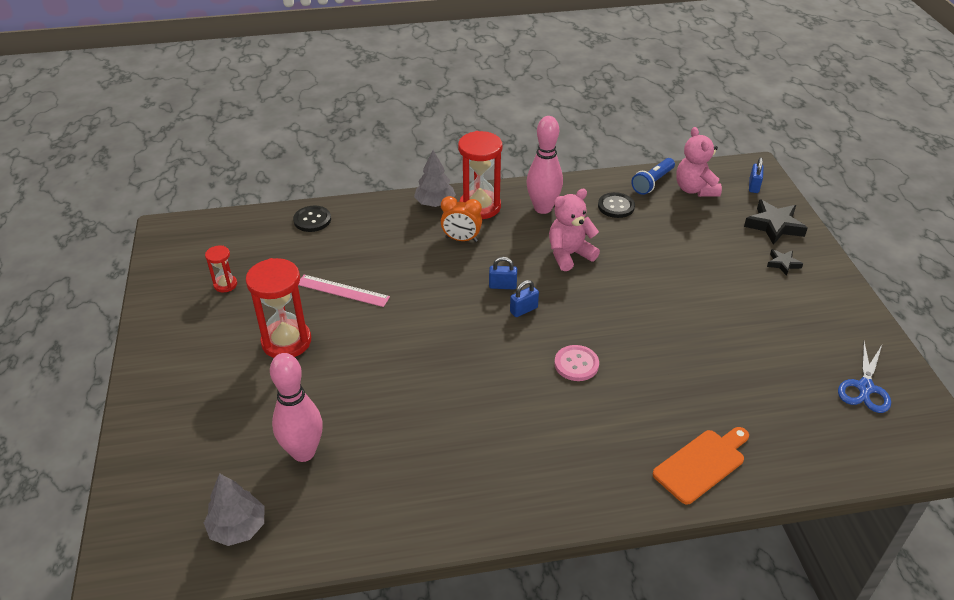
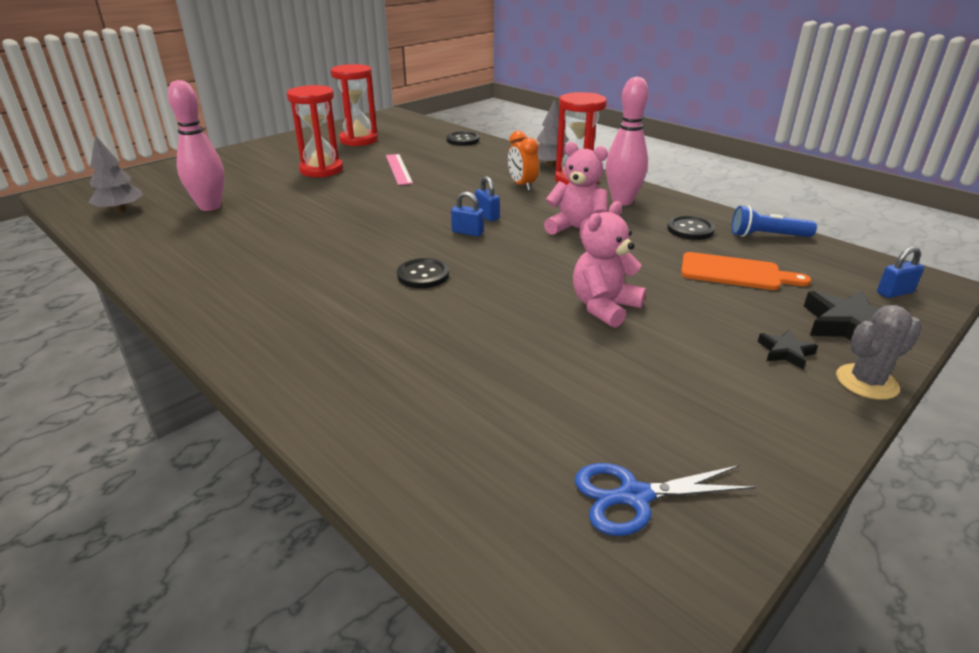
camera: 55 degrees right, 10 degrees down
(225, 284) = (359, 140): red hourglass -> red hourglass, size x1.99
(576, 364) = (423, 275): pink button -> black button
(695, 189) = (806, 260): pink teddy bear -> pink teddy bear (604, 307)
(701, 464) = (341, 388): orange cutting board -> orange cutting board (735, 272)
(825, 255) = (867, 382): none -> grey cactus

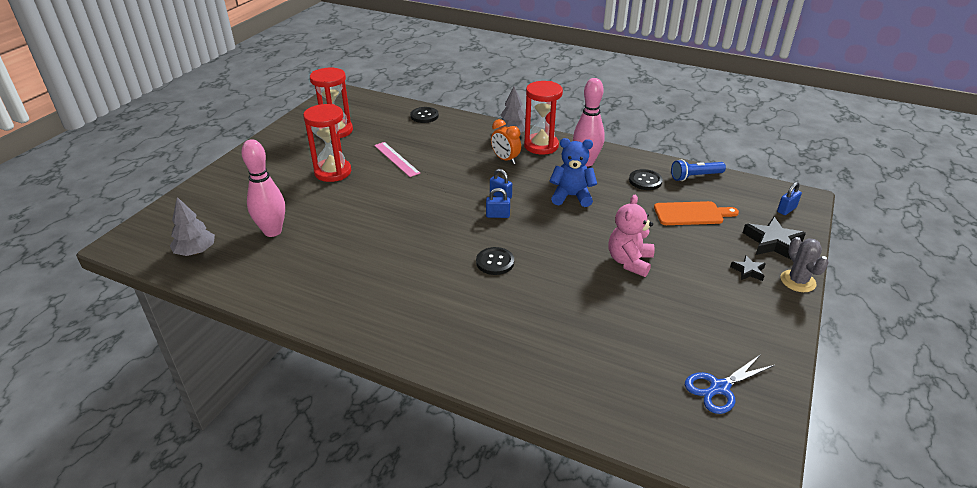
camera: 20 degrees left, 5 degrees up
(576, 229) = (571, 196): pink teddy bear -> blue teddy bear
(867, 382) = (797, 281): grey cactus -> grey cactus turned 60 degrees counterclockwise

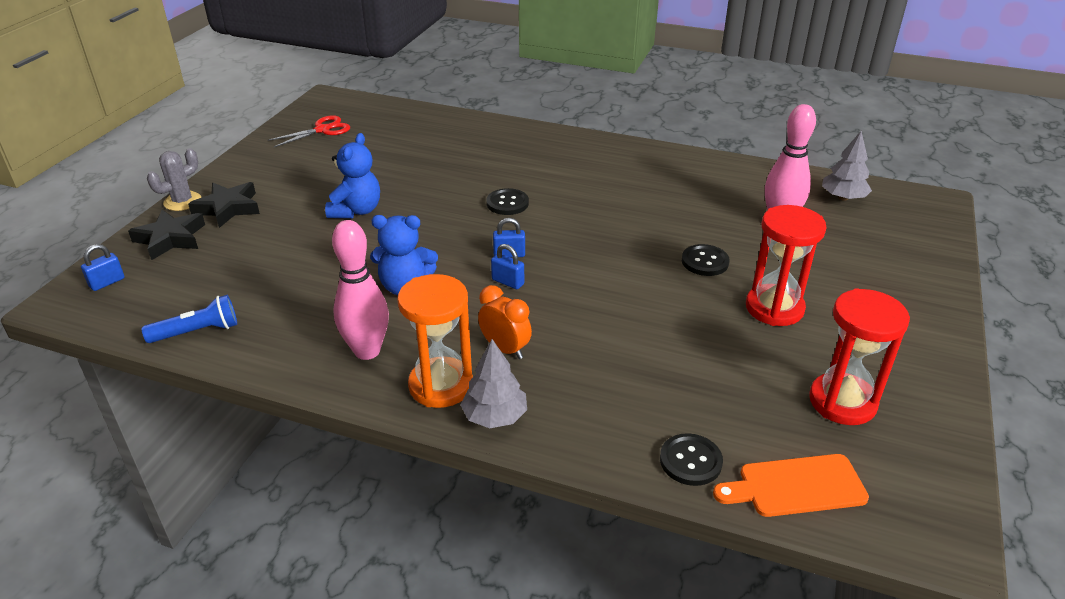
camera: 175 degrees right, 0 degrees up
(396, 159) = (689, 340): pink ruler -> none
(541, 146) = (441, 385): red hourglass -> orange hourglass
(629, 262) = (356, 211): pink teddy bear -> blue teddy bear
(645, 181) = (283, 319): black button -> black button (705, 262)
(691, 214) = (246, 270): orange cutting board -> orange cutting board (796, 486)
(719, 388) = (322, 130): blue scissors -> red scissors
(748, 271) = (228, 208): black star -> black star, size x1.80
(797, 281) = (182, 201): grey cactus -> grey cactus turned 60 degrees clockwise

